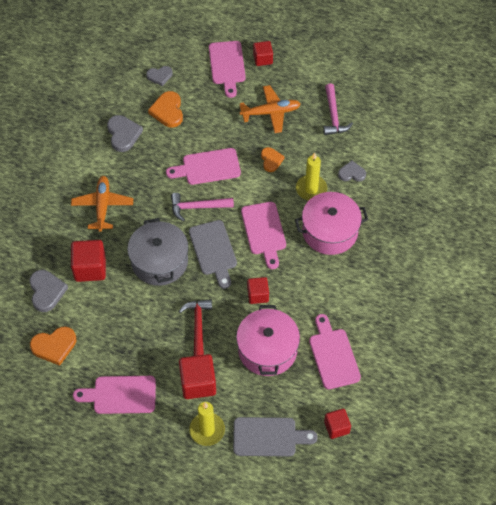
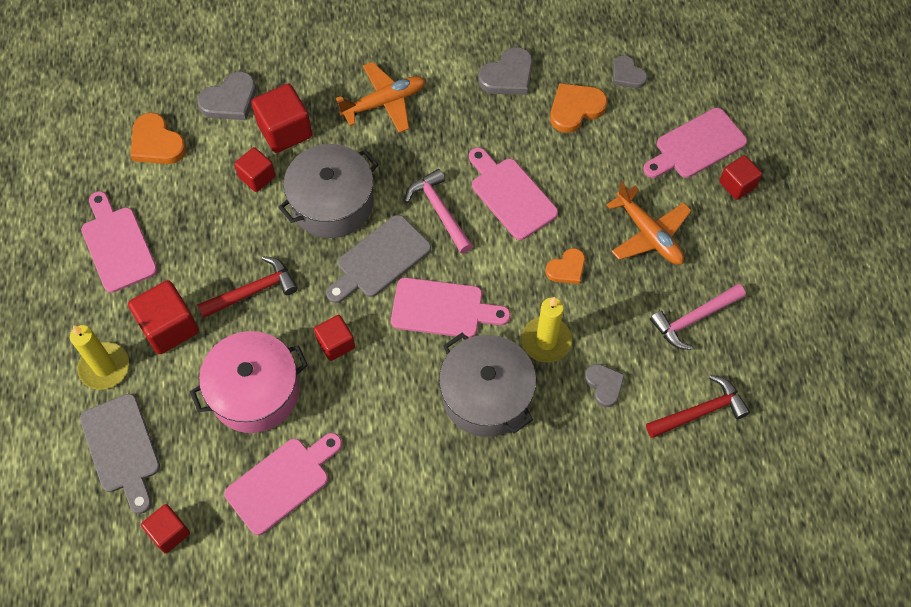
camera: 65 degrees right, 5 degrees up
(116, 296) = (257, 177): none -> red cube
(264, 231) = (442, 309): pink cutting board -> pink cutting board turned 135 degrees counterclockwise
(330, 231) = (486, 395): pink pot -> grey pot
(388, 137) = (700, 412): none -> red hammer

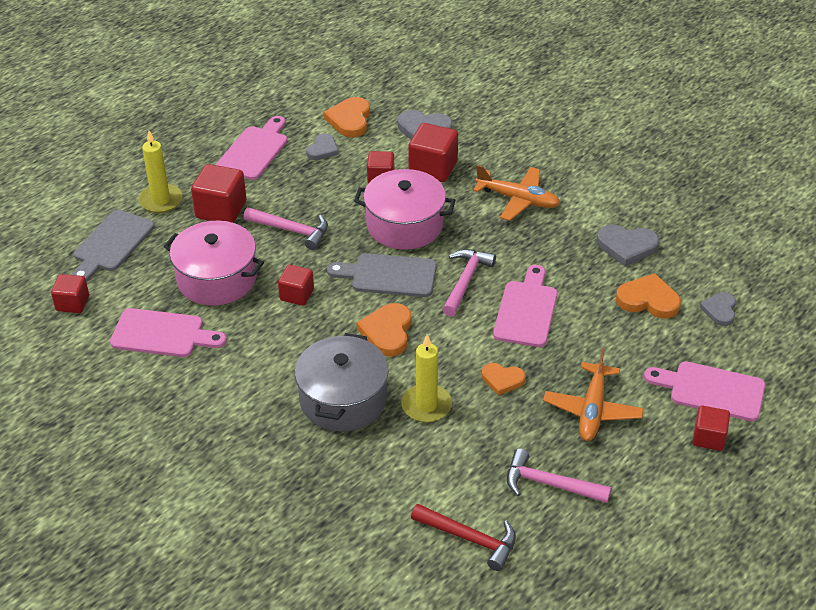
camera: 50 degrees right, 20 degrees down
(253, 291) = (291, 230): red hammer -> pink hammer
(332, 203) = (404, 225): grey pot -> pink pot
(442, 309) = (387, 332): pink cutting board -> orange heart
(604, 385) = (427, 463): grey heart -> grey heart (322, 149)

